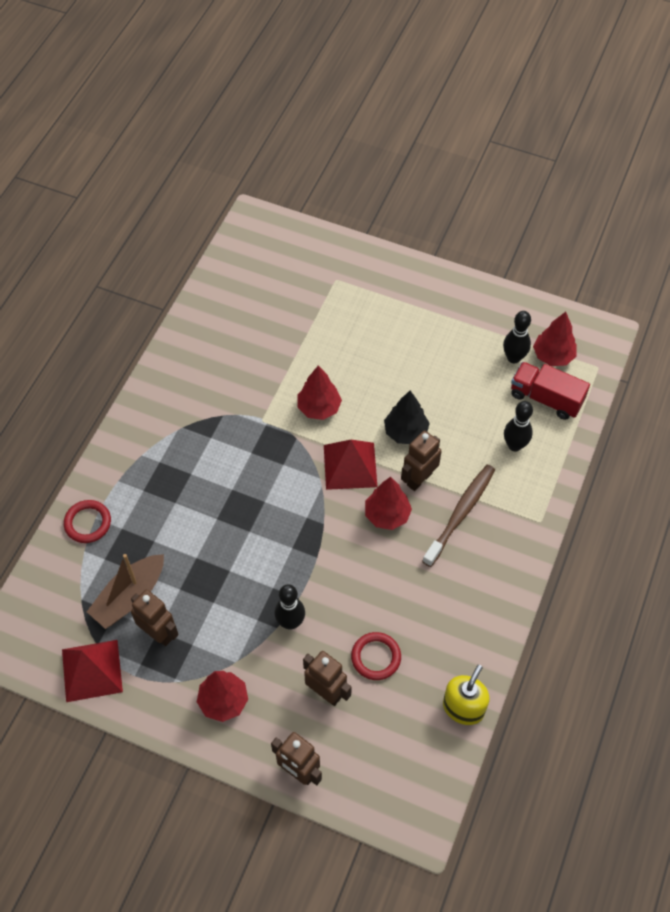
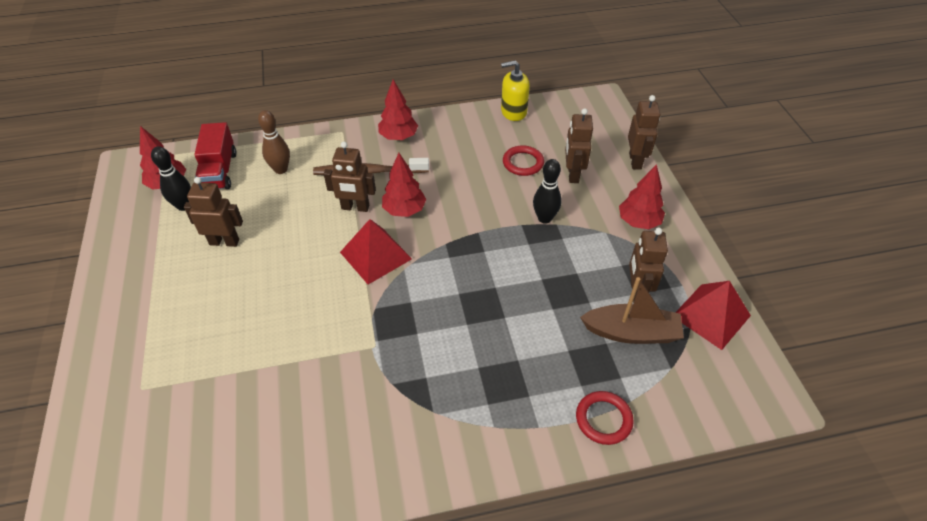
camera: 125 degrees left, 10 degrees down
(319, 408) = (328, 309): red tree -> red tree (398, 137)
(405, 432) = (313, 237): black tree -> none
(446, 370) = (224, 242): none -> brown robot
(514, 445) = (281, 169): black bowling pin -> brown bowling pin

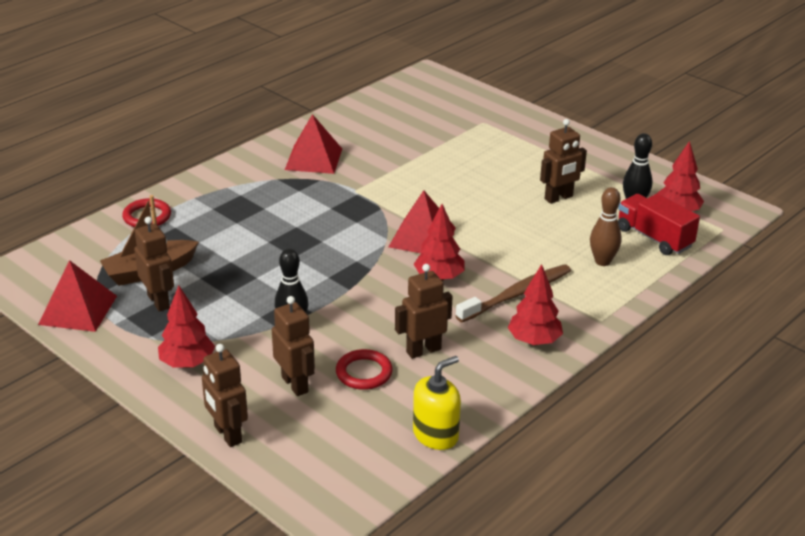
camera: 145 degrees right, 15 degrees down
(355, 207) = (487, 261): brown robot -> brown robot (423, 350)
(369, 426) = (313, 159): none -> red pyramid

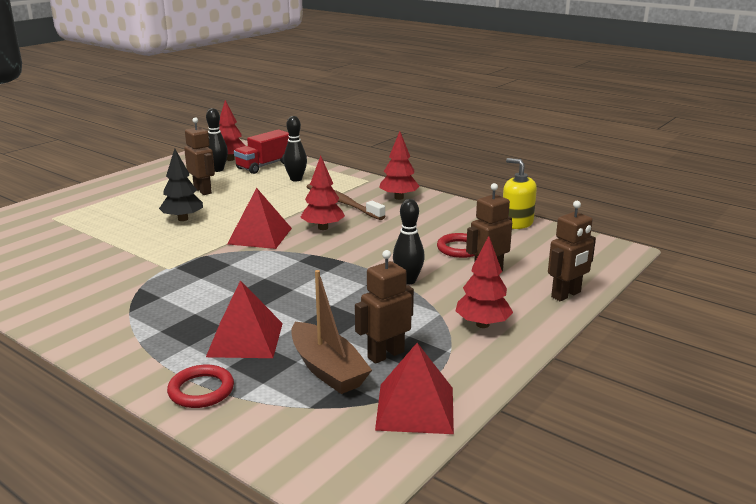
camera: 95 degrees left, 10 degrees down
(313, 159) = (90, 294): red pyramid -> red pyramid (245, 339)
(423, 350) = (423, 230): brown robot -> none
(473, 190) = (183, 219): none -> black tree
(602, 261) = (296, 179): brown bowling pin -> black bowling pin

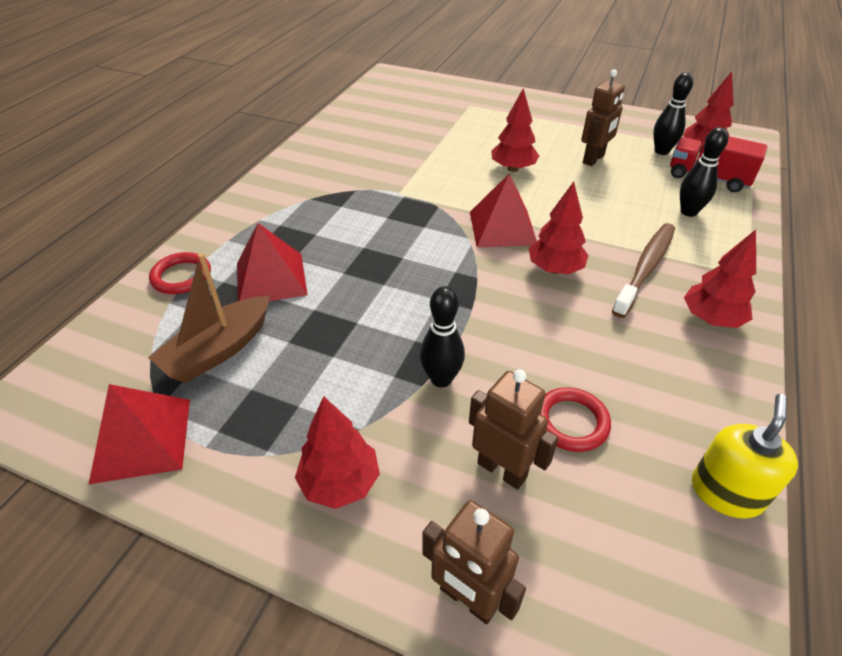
camera: 75 degrees right, 20 degrees up
(183, 219) = (513, 169): black tree -> red tree
(385, 354) = (251, 392): brown robot -> none

